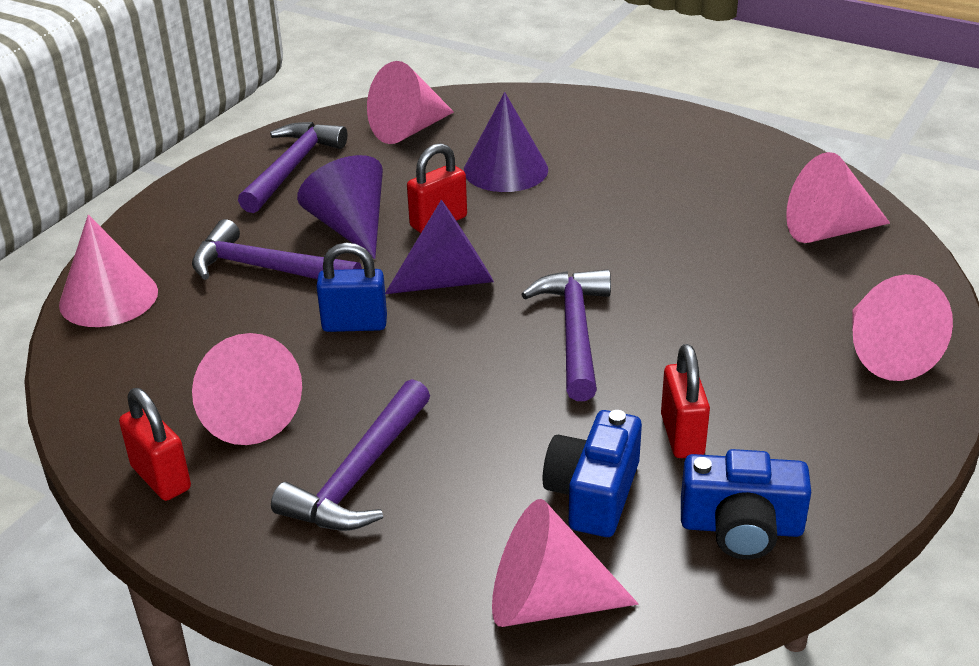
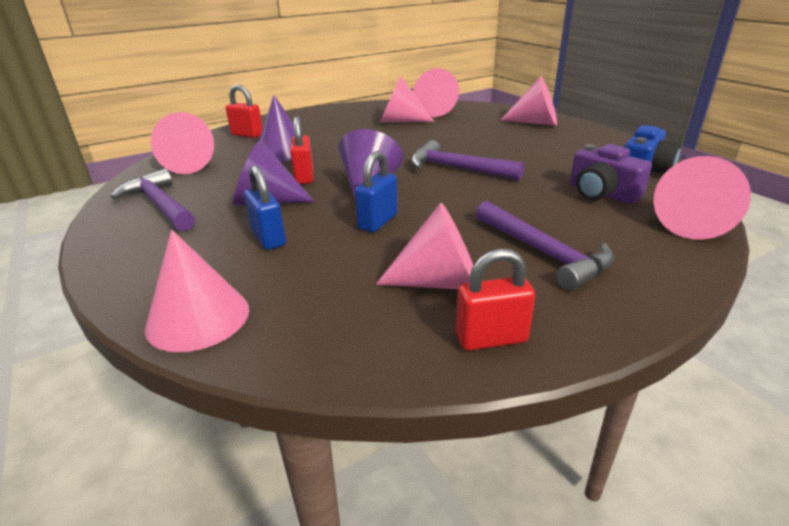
camera: 60 degrees left, 5 degrees down
(266, 269) = (268, 238): purple hammer -> blue padlock
(593, 493) = (601, 193): blue camera -> purple camera
(682, 435) = (566, 166): red padlock -> red padlock (247, 135)
(733, 213) = (400, 121): none -> pink cone

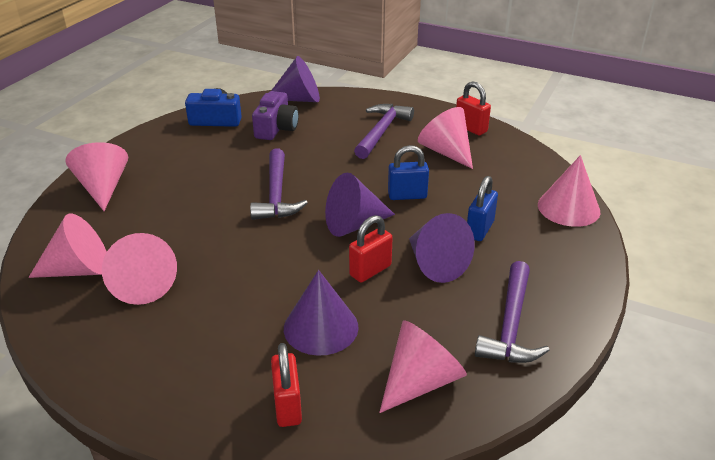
camera: 125 degrees left, 5 degrees up
(691, 224) = (299, 99): pink cone -> purple cone

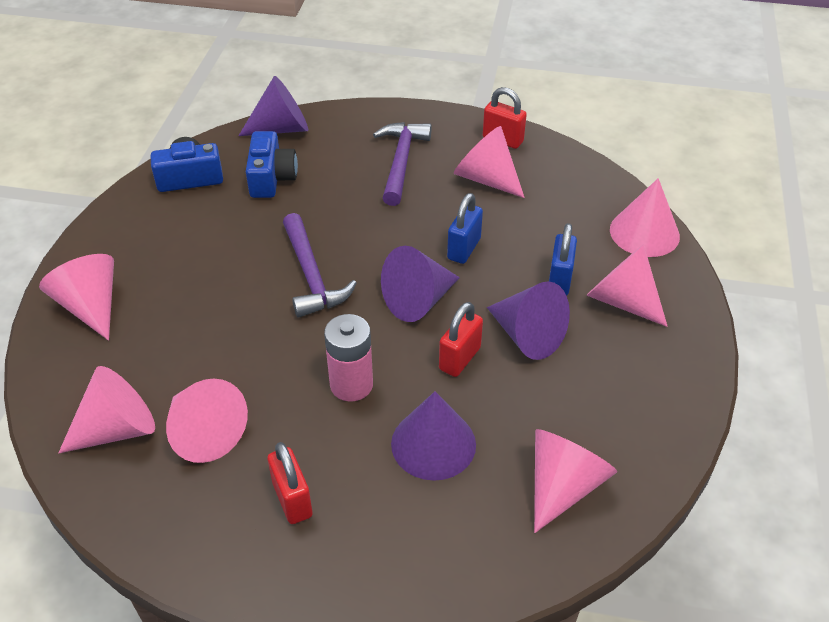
camera: 15 degrees left, 10 degrees up
(273, 273) = (351, 384): none -> pink battery
(276, 128) = (271, 178): purple camera -> blue camera
(287, 406) = (436, 548): red padlock -> red padlock (292, 500)
(407, 195) = (464, 249): blue padlock -> blue padlock turned 45 degrees counterclockwise
(510, 325) = (631, 396): purple hammer -> none
(529, 253) = (622, 300): none -> pink cone

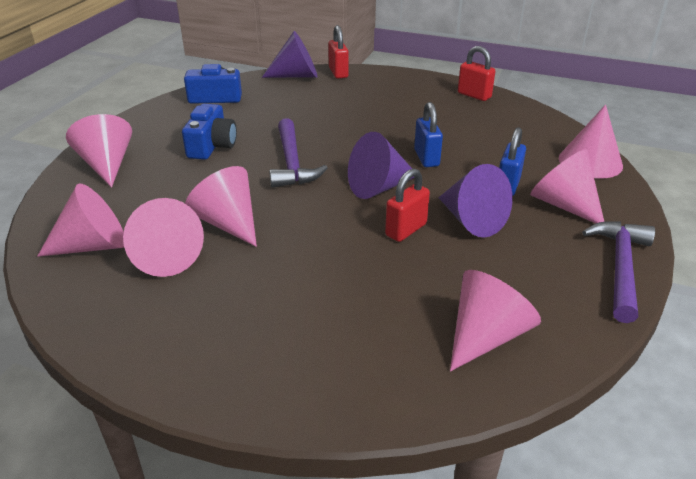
camera: 10 degrees right, 10 degrees down
(271, 178) = (279, 102): blue camera -> blue camera (212, 146)
(292, 500) = (224, 314): red padlock -> red padlock (338, 72)
(351, 384) = (304, 237): pink battery -> none
(401, 162) = (386, 101): purple hammer -> purple hammer (620, 268)
(433, 443) = (367, 288): purple cone -> none
(464, 249) = (426, 158): blue padlock -> blue padlock turned 45 degrees counterclockwise
(486, 178) = (455, 117): pink cone -> pink cone (228, 223)

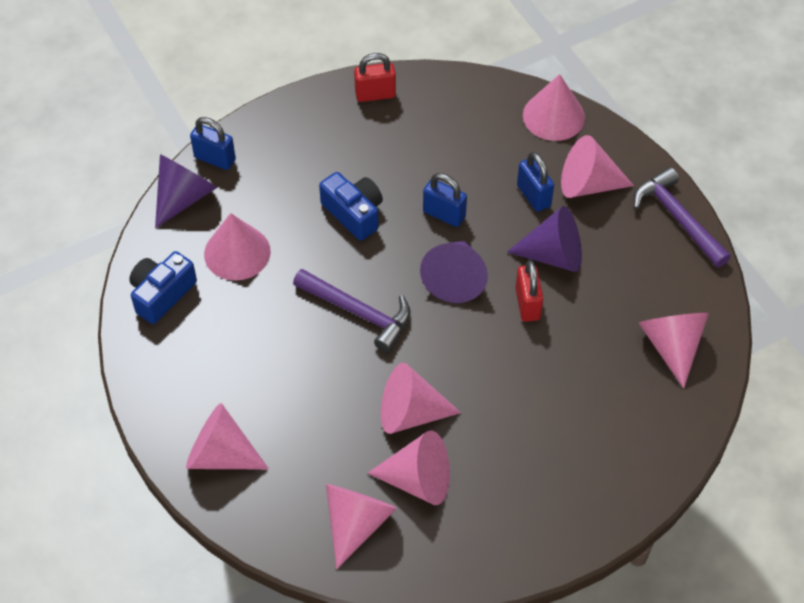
camera: 50 degrees left, 20 degrees up
(212, 146) = (266, 354): blue camera -> blue camera (354, 213)
(280, 105) = (237, 252): none -> pink cone
(338, 72) = (215, 159): red padlock -> blue padlock

